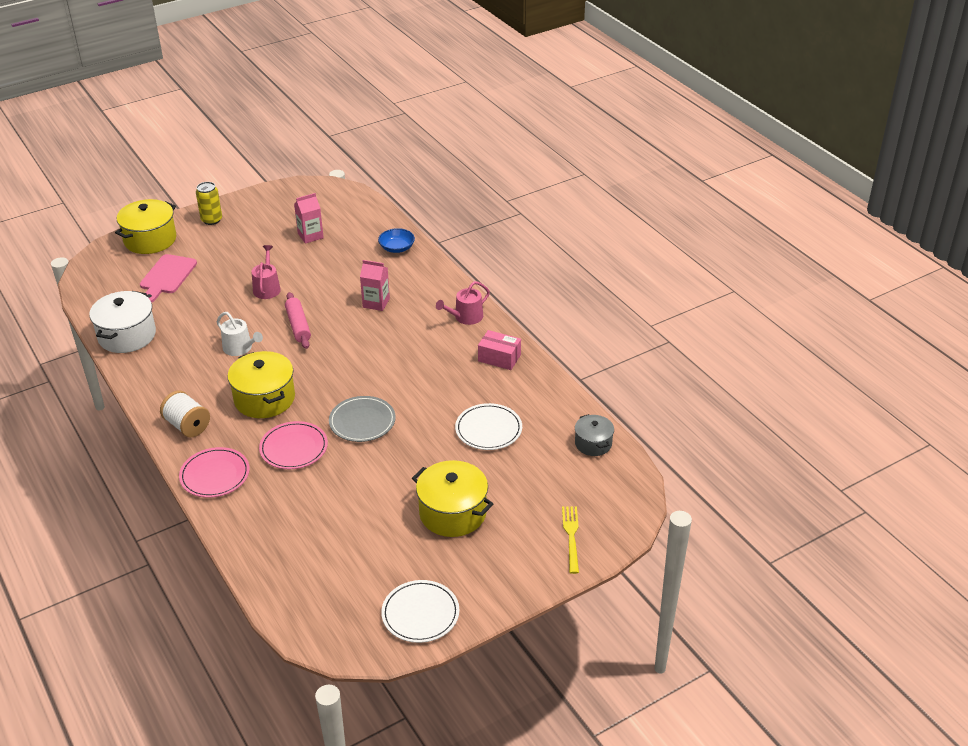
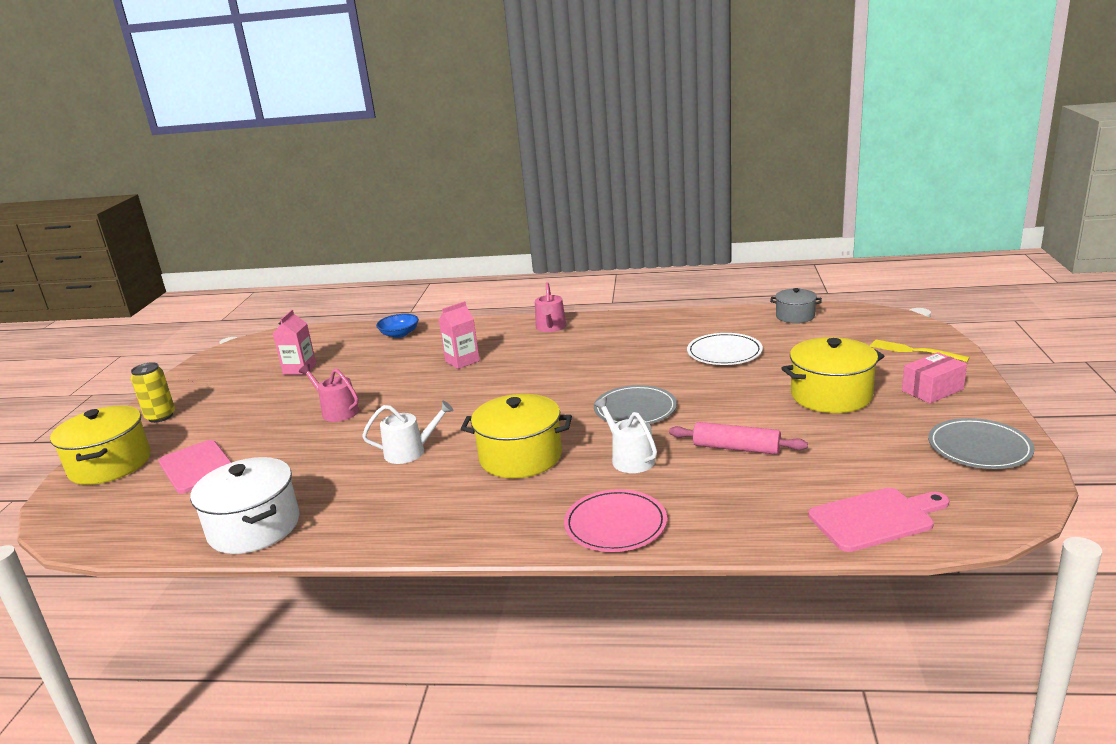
camera: 50 degrees left, 15 degrees down
(187, 426) = (497, 522): white spool -> none
(290, 586) = (875, 519): none -> pink cutting board
(294, 448) = (629, 458): pink plate -> white watering can
(298, 326) = (429, 408): pink rolling pin -> pink rolling pin (736, 448)
(420, 613) = (979, 447): white plate -> grey plate
(499, 358) = (629, 326): pink box -> pink box (932, 390)

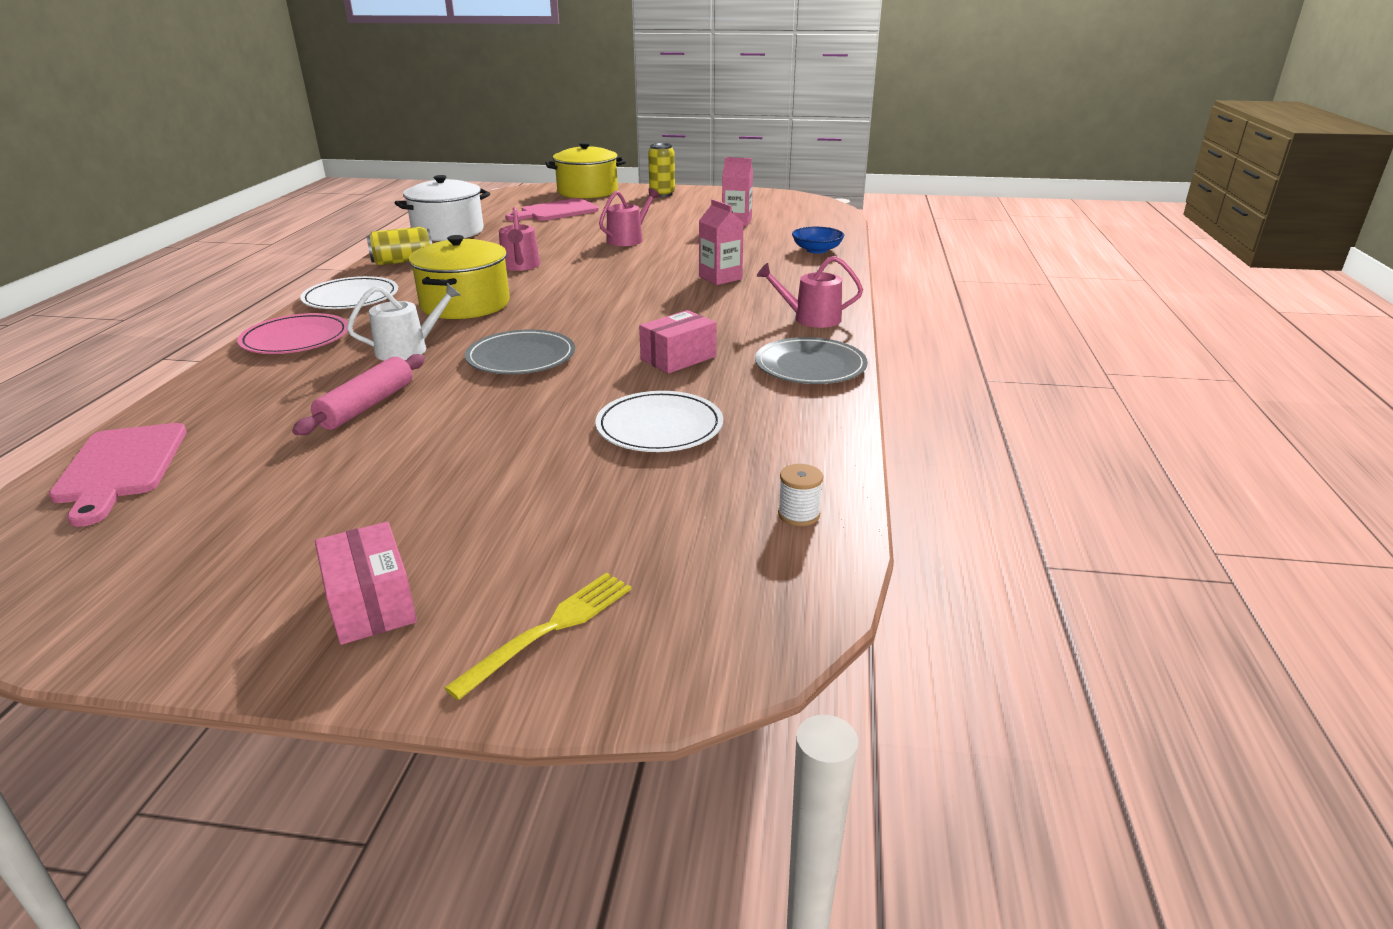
camera: 90 degrees right, 5 degrees up
(374, 528) = (403, 261): none -> yellow can
(410, 451) = (520, 266): white watering can -> pink watering can
(498, 527) = (351, 298): none -> white plate
(625, 358) = (678, 358): none -> pink box
(795, 316) = (798, 514): grey pot -> white spool
(831, 395) = (441, 494): yellow pot -> none
(979, 447) = (150, 596): grey plate -> grey plate (810, 366)

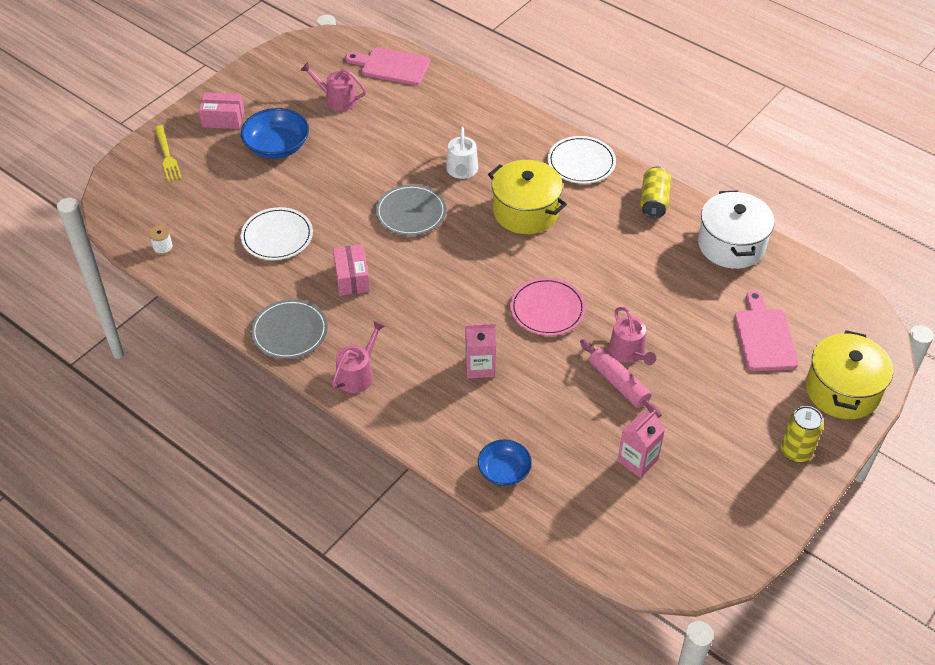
camera: 120 degrees right, 20 degrees up
(295, 339) = (517, 130): pink plate -> pink plate (547, 309)
(367, 406) = (394, 143): pink rolling pin -> pink rolling pin (619, 383)
(434, 502) = (277, 146): none -> blue bowl
(520, 266) = (595, 261): pink watering can -> pink watering can (337, 100)

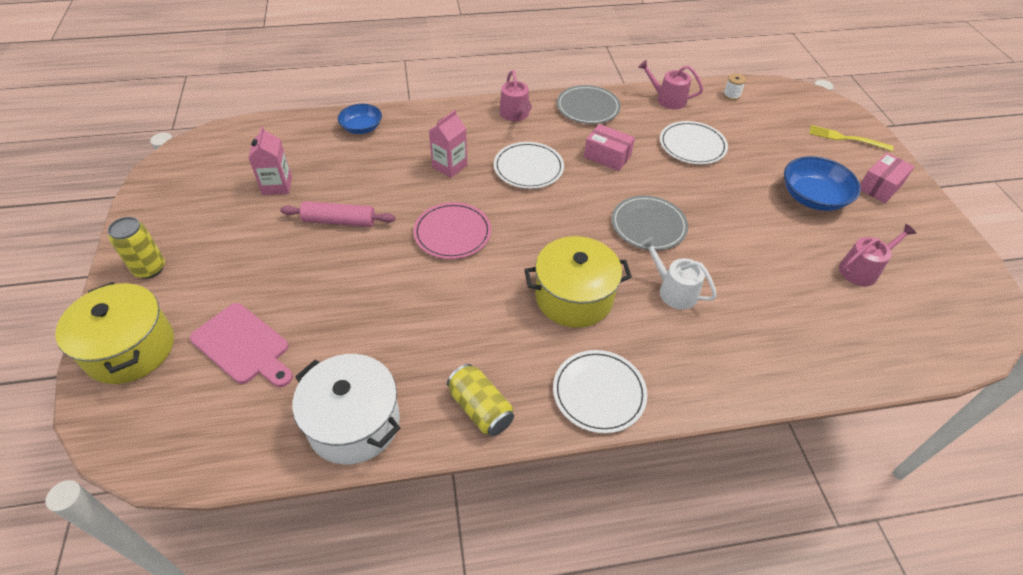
camera: 130 degrees right, 0 degrees up
(392, 66) = (901, 344): pink cutting board -> none
(423, 316) = (528, 168): none -> white plate
(629, 353) = (354, 247): pink watering can -> pink watering can (667, 99)

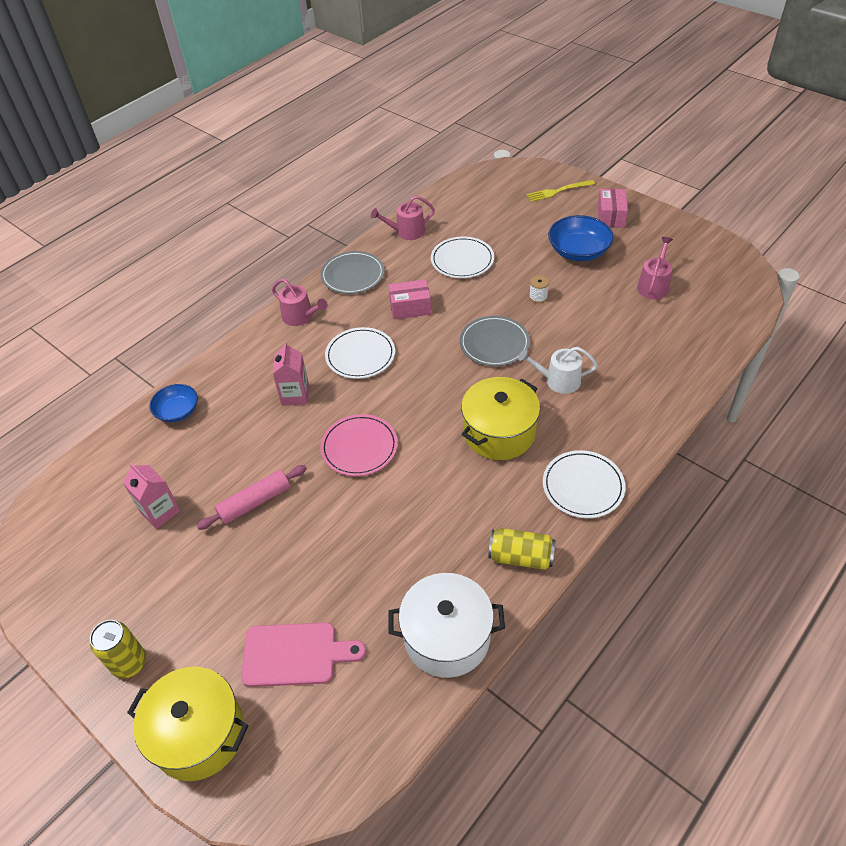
camera: 35 degrees left, 0 degrees up
(731, 95) = (449, 201): white spool -> white spool (538, 297)

